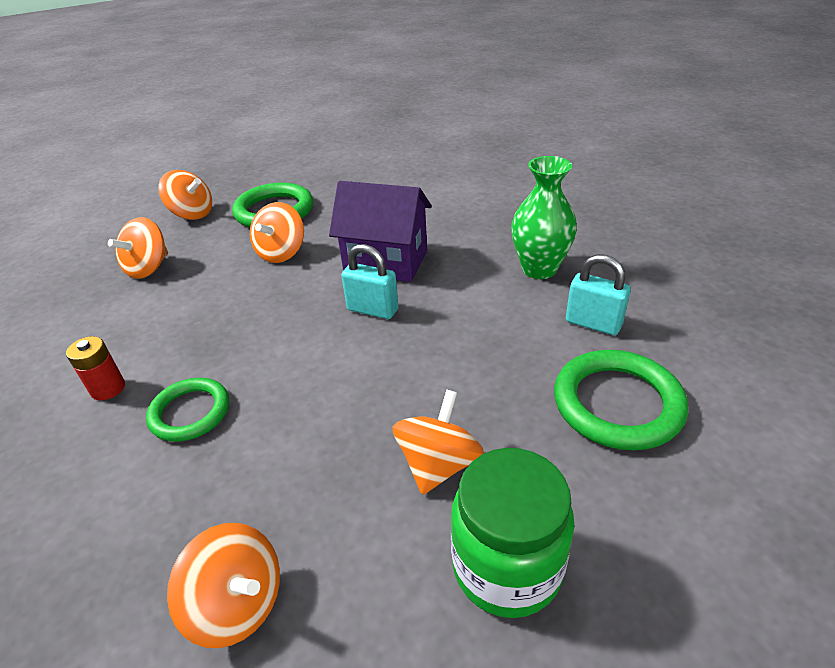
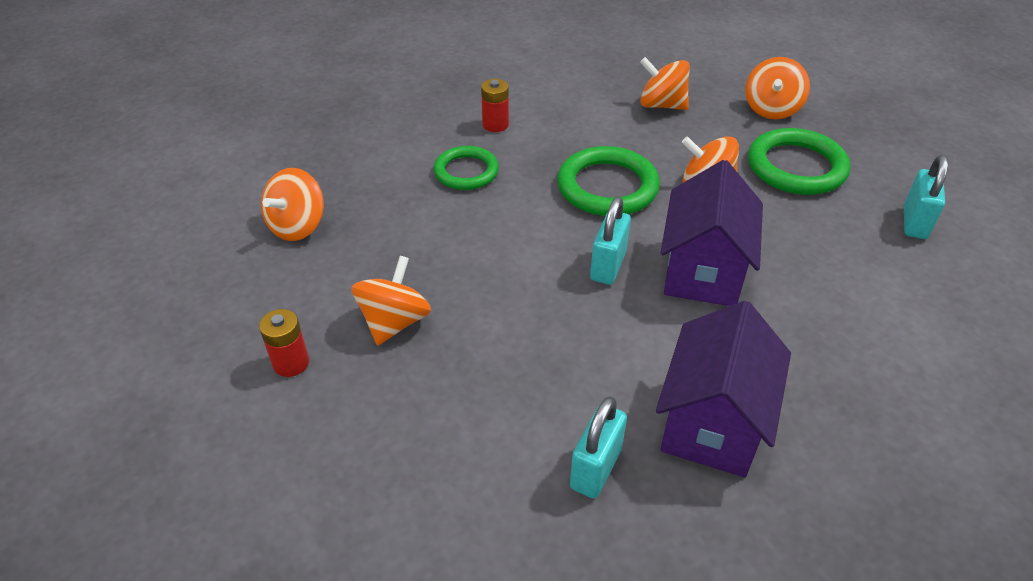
camera: 85 degrees right, 5 degrees up
(351, 177) = (914, 223): none -> turquoise padlock
(438, 464) = (394, 322): orange spinning top -> orange spinning top turned 90 degrees counterclockwise
(506, 567) = (291, 363): green jar -> red battery
(539, 269) = (712, 423): green vase -> purple house
(617, 404) = (456, 469): green ring -> green ring (607, 187)

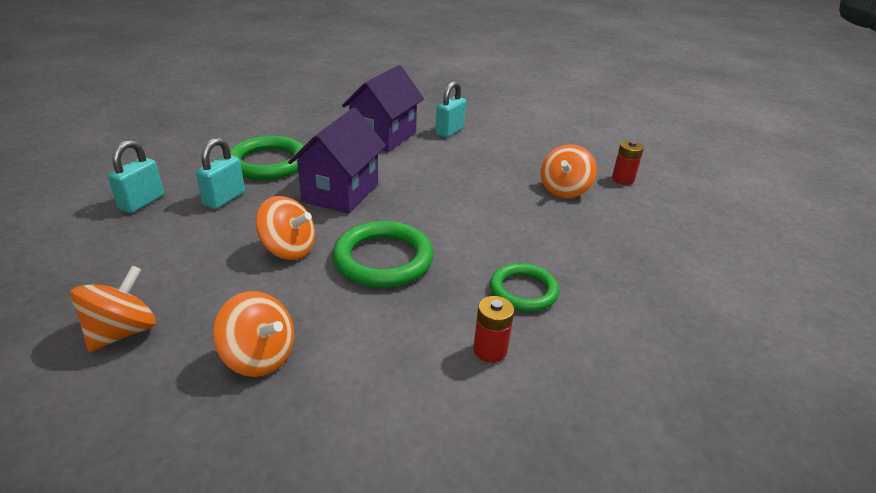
camera: 175 degrees left, 10 degrees down
(298, 226) = (670, 257): orange spinning top -> none
(608, 266) = (409, 202): turquoise padlock -> turquoise padlock (224, 199)
(796, 167) = (182, 257): green ring -> green ring (268, 163)

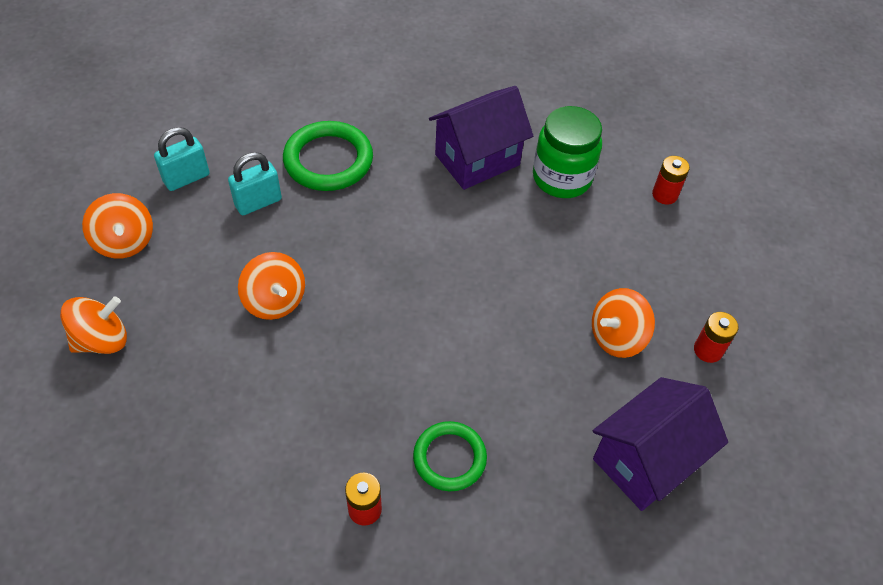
camera: 30 degrees right, 20 degrees up
(259, 357) = (182, 418): orange spinning top -> orange spinning top (125, 242)
(341, 192) = (371, 238): purple house -> purple house (646, 460)
(383, 259) = (349, 353): green ring -> none
(449, 131) = (562, 178): turquoise padlock -> green jar
(520, 123) = (664, 195): none -> red battery

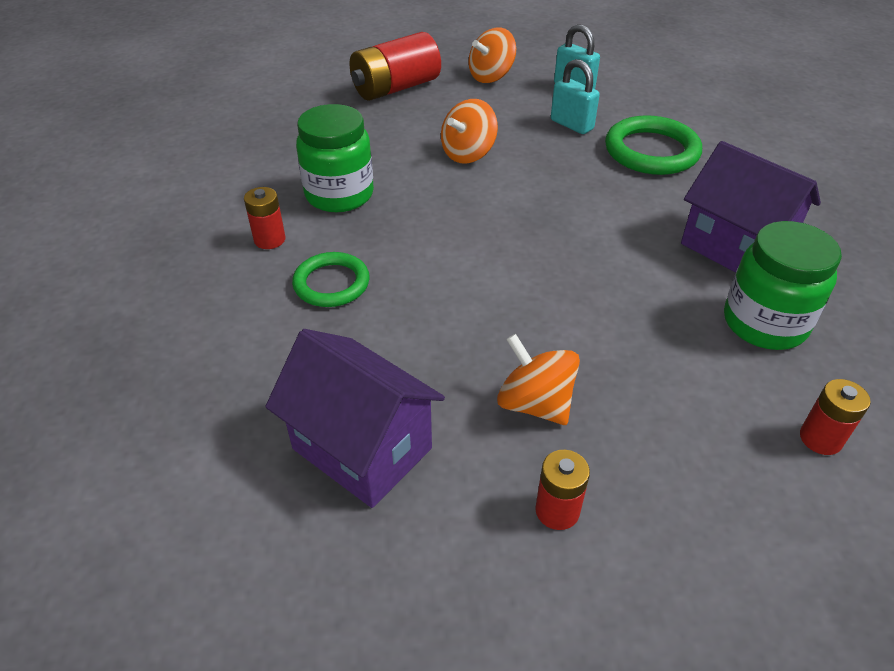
camera: 80 degrees right, 10 degrees down
(102, 340) = (396, 88): orange spinning top -> red battery
(306, 432) = (339, 195): none -> green jar

